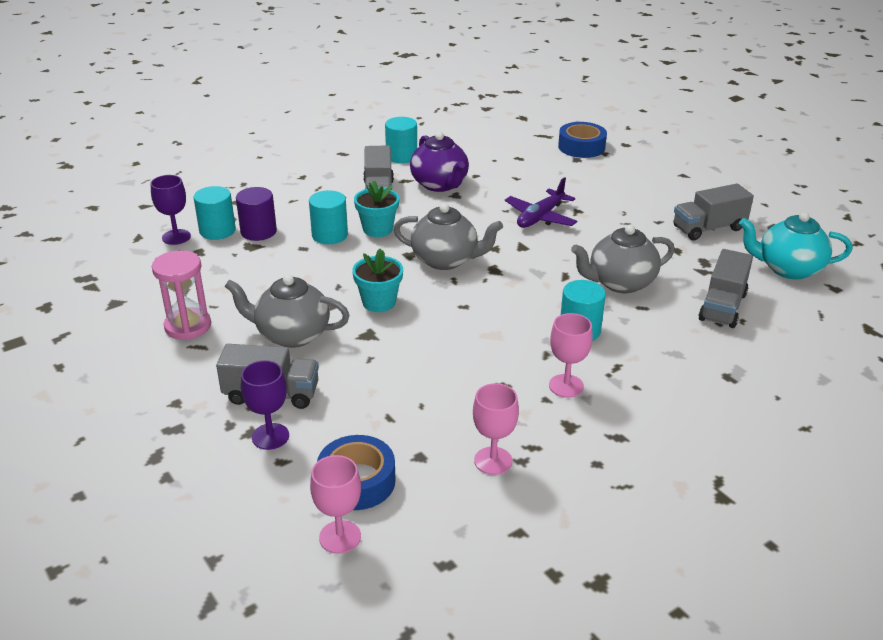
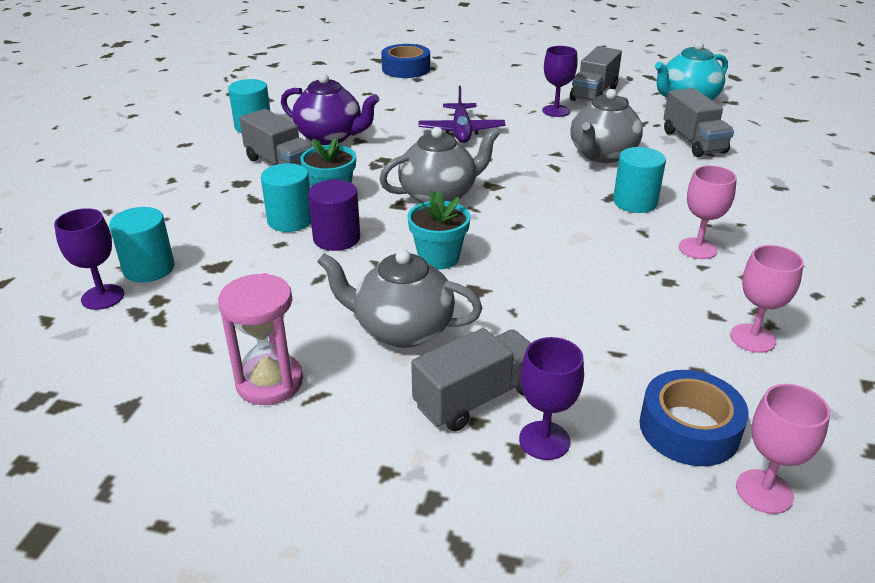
camera: 40 degrees left, 0 degrees up
(258, 232) = (203, 249): purple cylinder -> purple cylinder (336, 238)
(291, 335) = (402, 329): grey teapot -> grey teapot turned 45 degrees clockwise
(646, 231) = (556, 111): none -> purple goblet

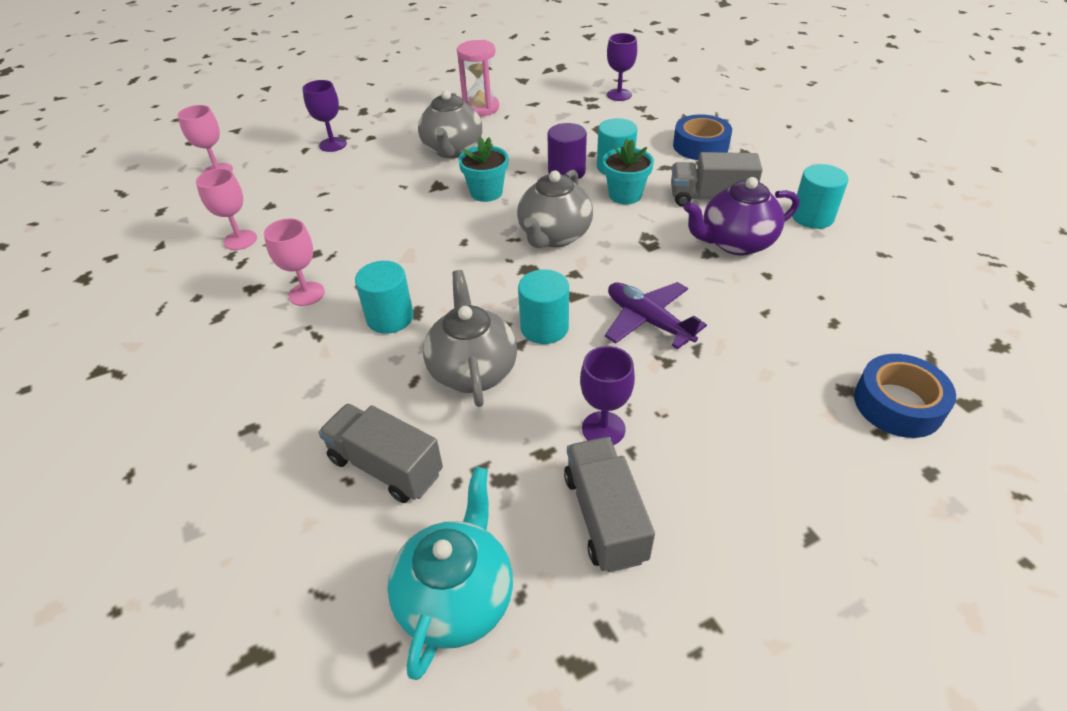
camera: 140 degrees right, 10 degrees up
(149, 269) = (628, 112): turquoise cylinder -> turquoise cylinder (544, 327)
(402, 329) = (452, 150): grey teapot -> grey teapot turned 120 degrees clockwise
(476, 398) = (380, 144): grey truck -> none
(689, 428) = (263, 178): blue tape -> blue tape (700, 146)

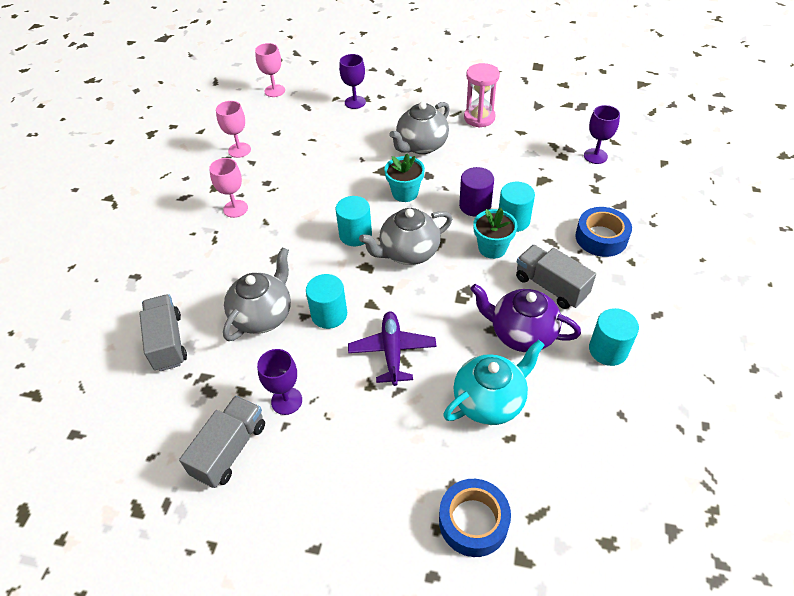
camera: 40 degrees right, 5 degrees up
(390, 318) = (259, 252): turquoise cylinder -> turquoise cylinder (355, 235)
(457, 597) = (126, 434): turquoise teapot -> turquoise teapot (490, 401)

